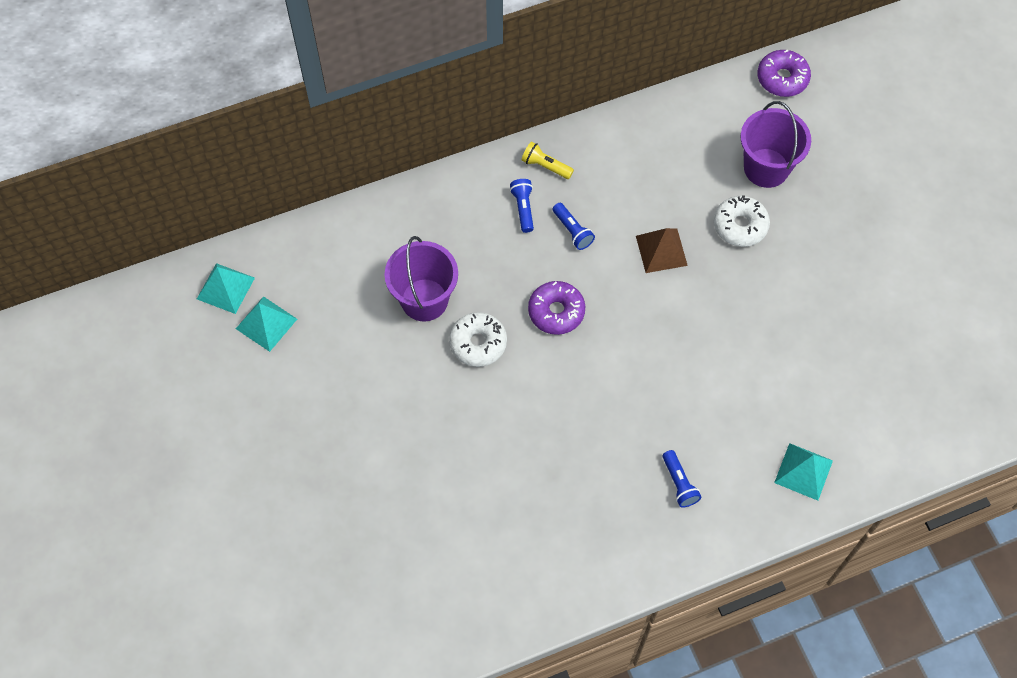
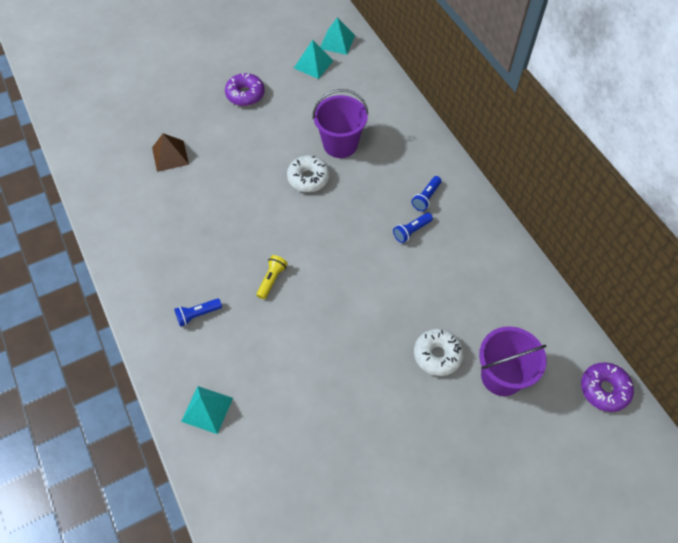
camera: 85 degrees right, 5 degrees down
(523, 208) = (426, 197): blue flashlight -> blue flashlight turned 135 degrees clockwise
(545, 166) = (467, 209): yellow flashlight -> yellow flashlight (272, 279)
(556, 312) = (339, 224): purple donut -> purple donut (245, 94)
(661, 250) = (403, 294): brown pyramid -> brown pyramid (170, 155)

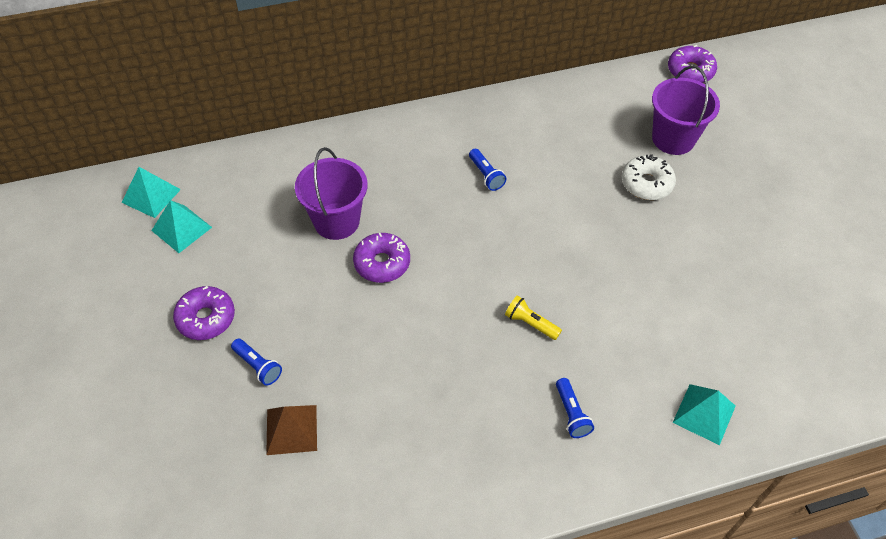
camera: 80 degrees left, 5 degrees down
(308, 178) = (382, 263): white donut -> purple donut
(426, 197) = (442, 153): blue flashlight -> blue flashlight (258, 366)

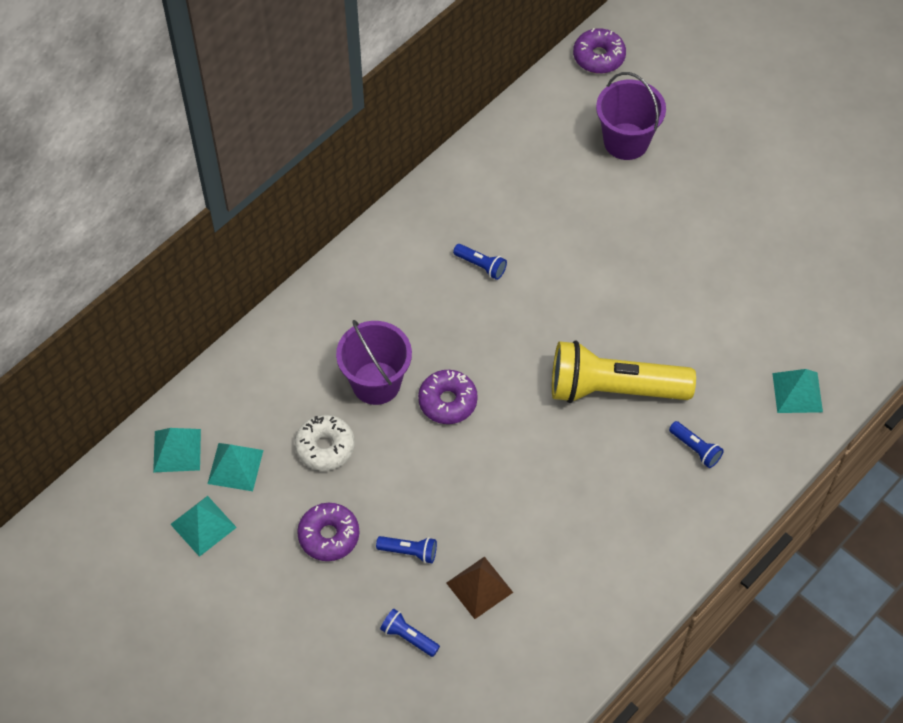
camera: 30 degrees left, 5 degrees up
(121, 259) = (203, 526): none -> turquoise pyramid
(200, 438) = (408, 637): none -> blue flashlight
(530, 323) = (613, 389): yellow flashlight -> yellow flashlight, size x2.49
(646, 183) = (630, 201): white donut -> white donut (325, 447)

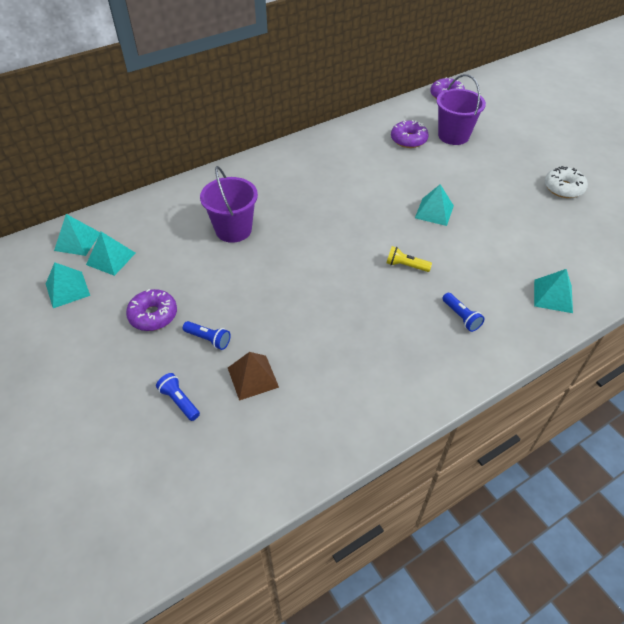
camera: 15 degrees right, 10 degrees down
(325, 447) = (179, 259): white donut -> white donut (563, 188)
(447, 401) = (279, 250): purple donut -> purple donut (408, 140)
(481, 266) = (333, 180): blue flashlight -> none
(613, 389) = (406, 266): yellow flashlight -> yellow flashlight, size x0.40
(629, 291) = (434, 211): none -> turquoise pyramid

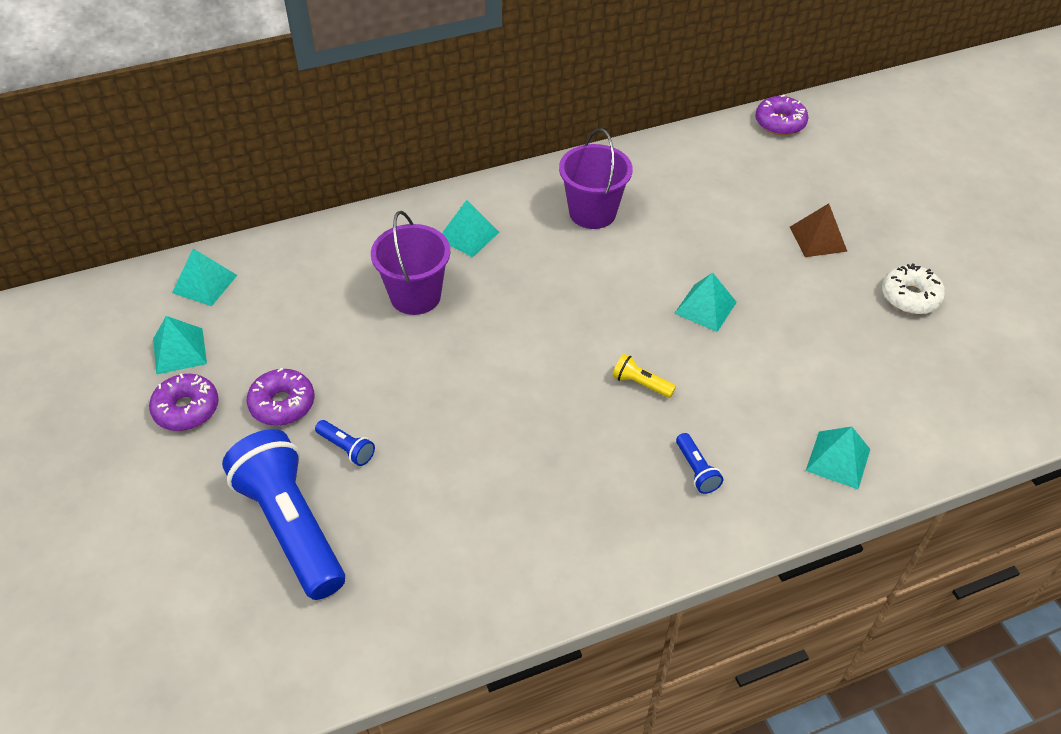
camera: 10 degrees right, 0 degrees up
(111, 258) = (243, 315): turquoise pyramid -> turquoise pyramid (468, 235)
(179, 401) = (291, 526): blue flashlight -> blue flashlight, size x2.49
(252, 377) = (392, 509): brown pyramid -> brown pyramid (818, 239)
(408, 140) = (701, 189): purple donut -> purple donut (186, 409)
(453, 136) = (770, 191): purple bucket -> purple bucket (592, 212)

